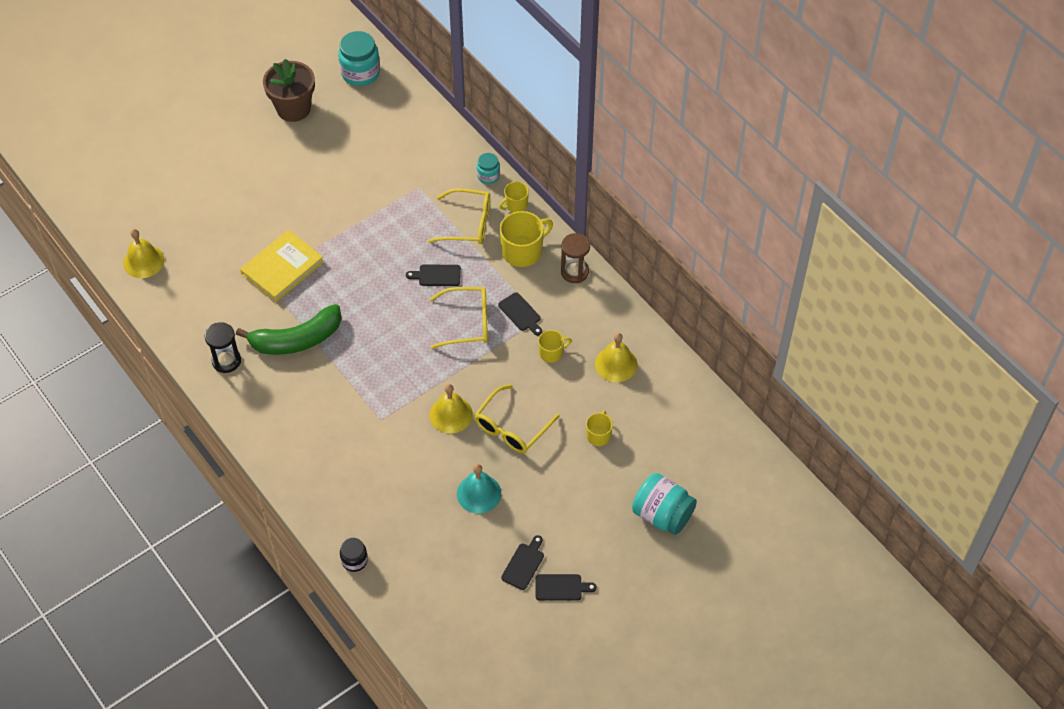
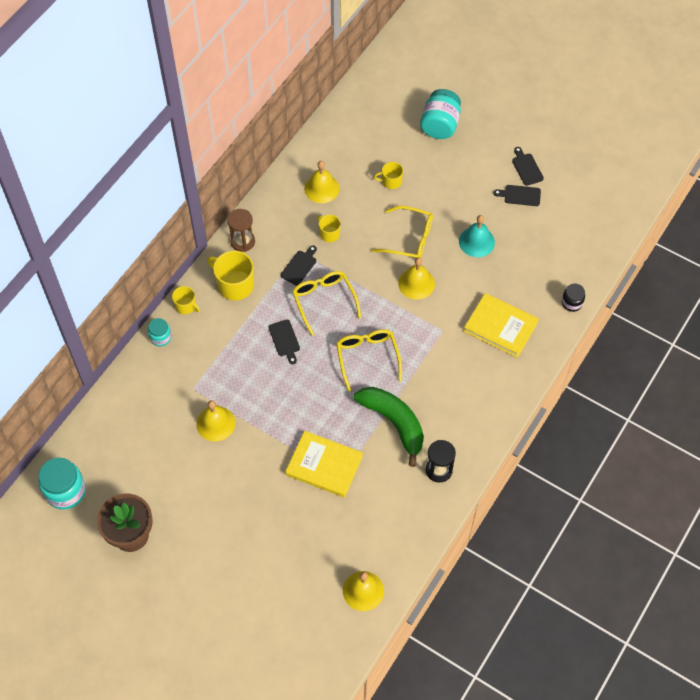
camera: 110 degrees left, 5 degrees up
(359, 476) = (500, 327): none -> yellow book
(372, 195) = (215, 423): none -> yellow bell
(468, 224) = (220, 335): yellow glasses -> yellow glasses (367, 357)

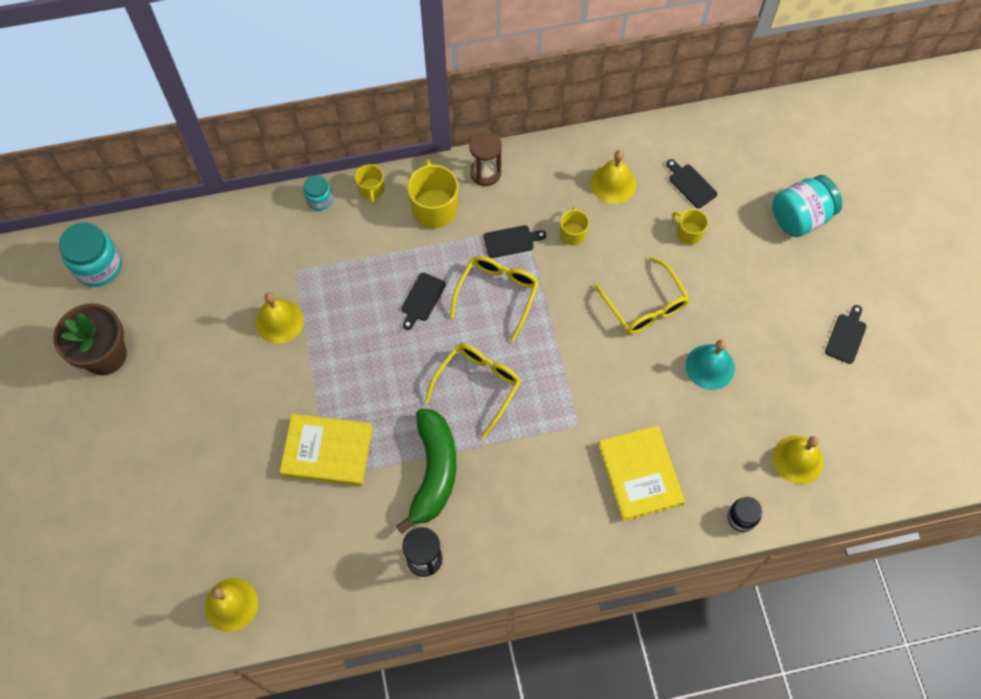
camera: 45 degrees right, 5 degrees up
(324, 465) = (327, 451): yellow book -> yellow book turned 60 degrees counterclockwise
(416, 283) = (603, 355): yellow bell -> yellow bell (797, 459)
(520, 195) = (808, 358): black cutting board -> black cutting board (691, 184)

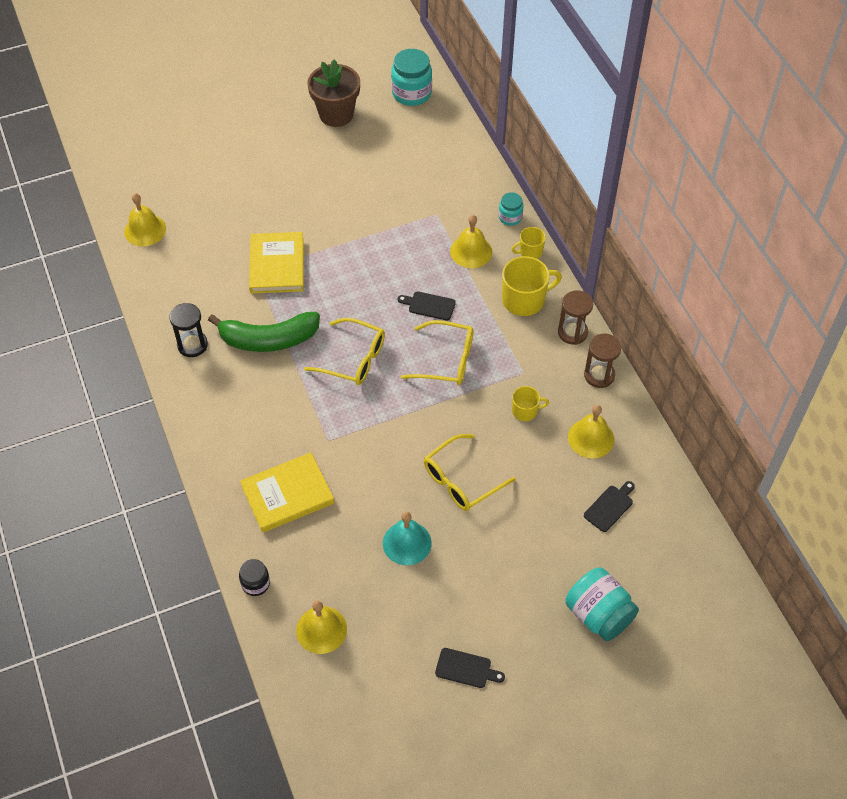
camera: 80 degrees right, 10 degrees down
(279, 321) = (387, 213): yellow bell -> yellow bell (471, 251)
(511, 241) = (504, 363): black cutting board -> none
(542, 161) = (599, 375): none -> brown hourglass
(688, 233) = (552, 510): yellow mug -> none

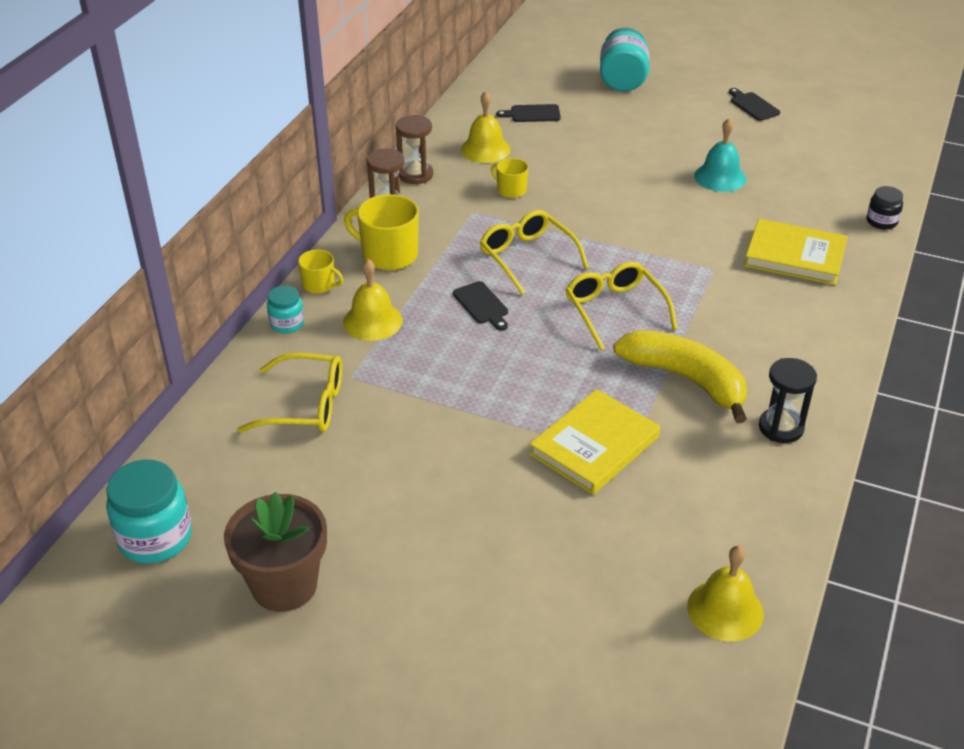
camera: 135 degrees left, 15 degrees down
(269, 339) = (685, 379): green banana -> yellow banana
(321, 629) = (847, 172): yellow bell -> none
(461, 480) = (626, 183): yellow glasses -> yellow glasses (306, 405)

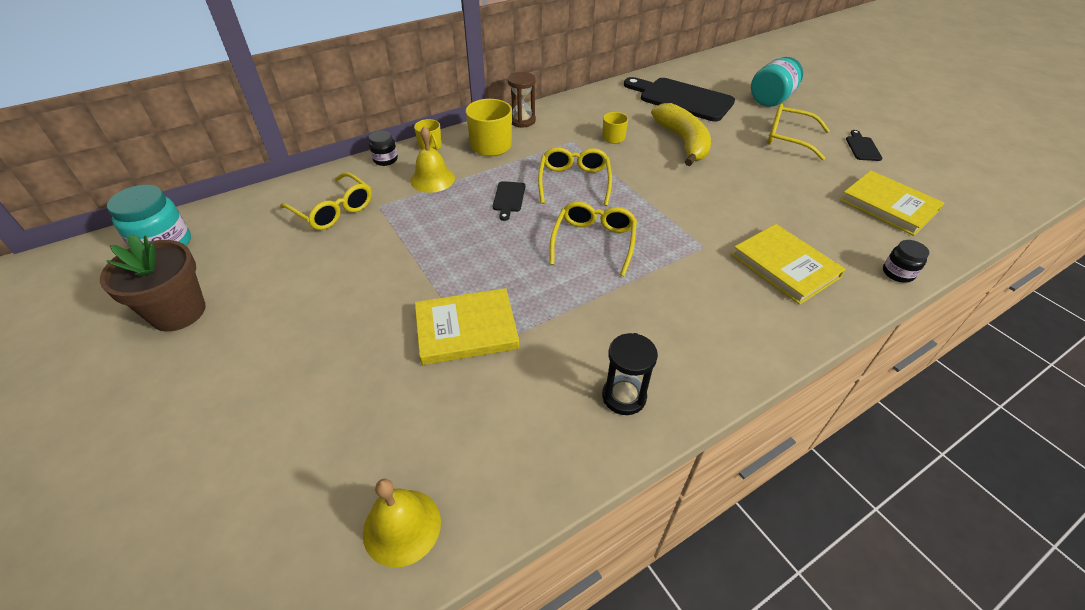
camera: 35 degrees right, 5 degrees up
(287, 323) = (385, 160): turquoise jar -> black jar
(415, 175) = (563, 107): brown hourglass -> none
(485, 149) = (625, 108): yellow bell -> none
(532, 114) = (682, 99): black cutting board -> black cutting board, size x2.29
(680, 122) = (788, 138): none -> yellow glasses
(685, 379) = (589, 316): yellow banana -> yellow banana (683, 142)
(720, 177) = (780, 185): turquoise bell -> none
(824, 159) = (888, 206): none -> yellow book

